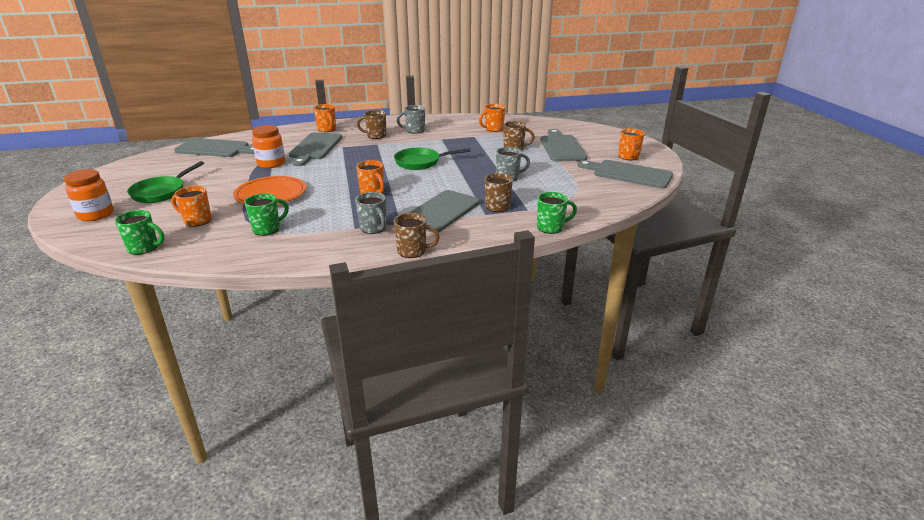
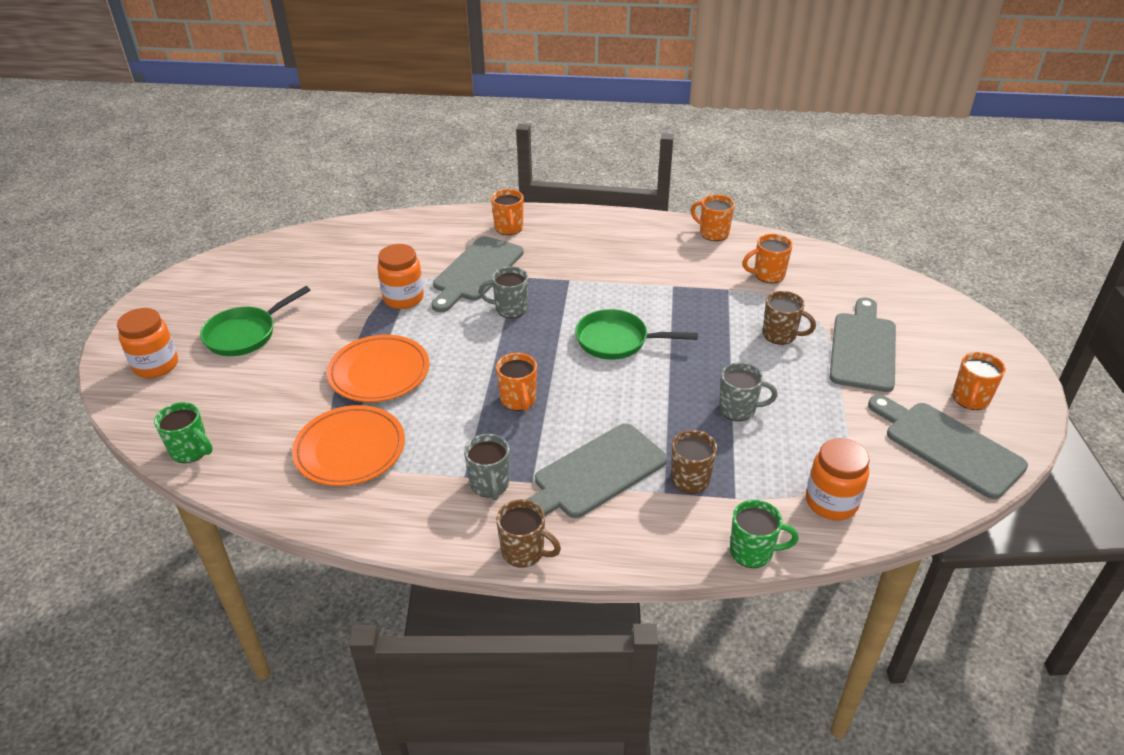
camera: 20 degrees right, 10 degrees up
(197, 220) = (269, 408): orange mug -> orange mug (713, 233)
(215, 149) = (341, 247): grey cutting board -> none
(267, 229) = (350, 449): green mug -> orange plate
(376, 136) = (575, 258): brown mug -> none
(414, 130) = (639, 255): grey mug -> grey mug (510, 309)
(582, 202) = (831, 502): none -> orange jar

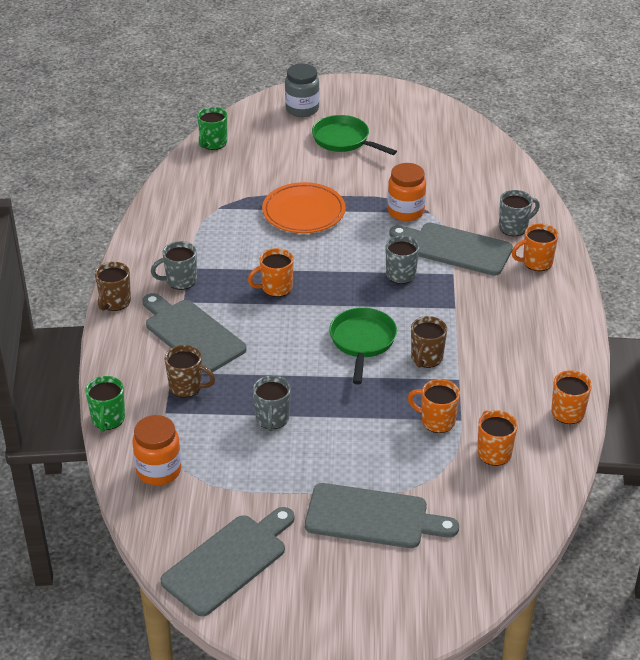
camera: 85 degrees right, 0 degrees up
(156, 365) = (302, 109): orange jar -> grey jar
(350, 449) = (216, 211): orange plate -> none
(452, 235) = (514, 227): none -> grey mug
(780, 335) = (386, 455): brown mug -> brown mug (426, 358)
(970, 399) = (297, 592): orange mug -> orange mug (436, 421)

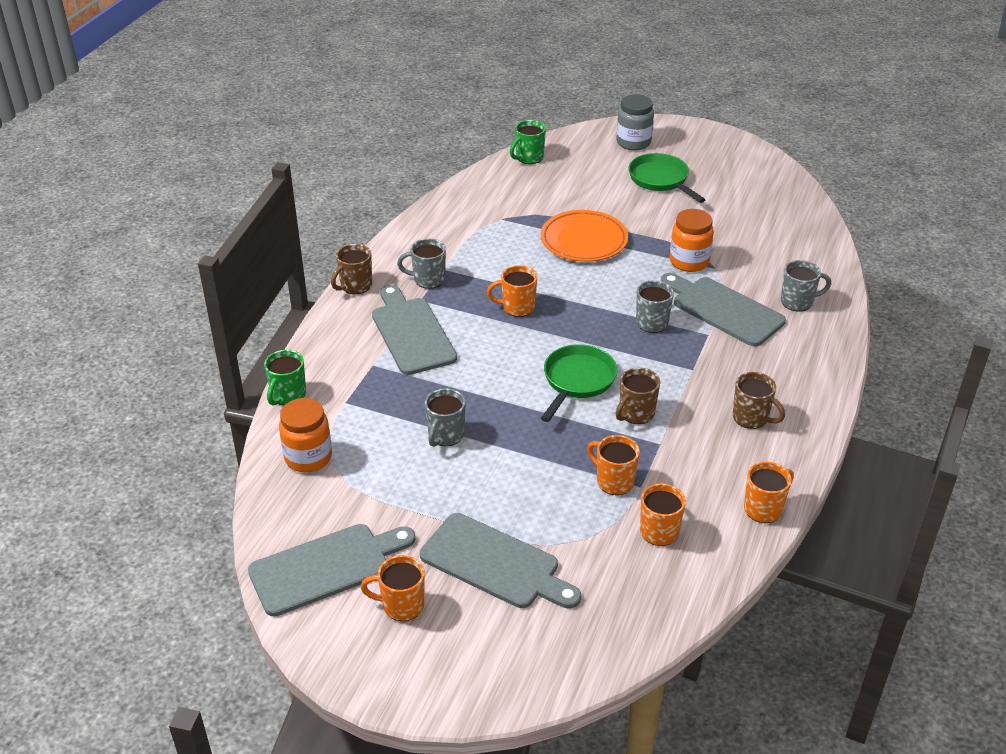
camera: 20 degrees right, 0 degrees up
(187, 387) = (379, 383): brown mug -> brown mug (751, 418)
(536, 262) = (804, 343): orange mug -> orange mug (401, 605)

